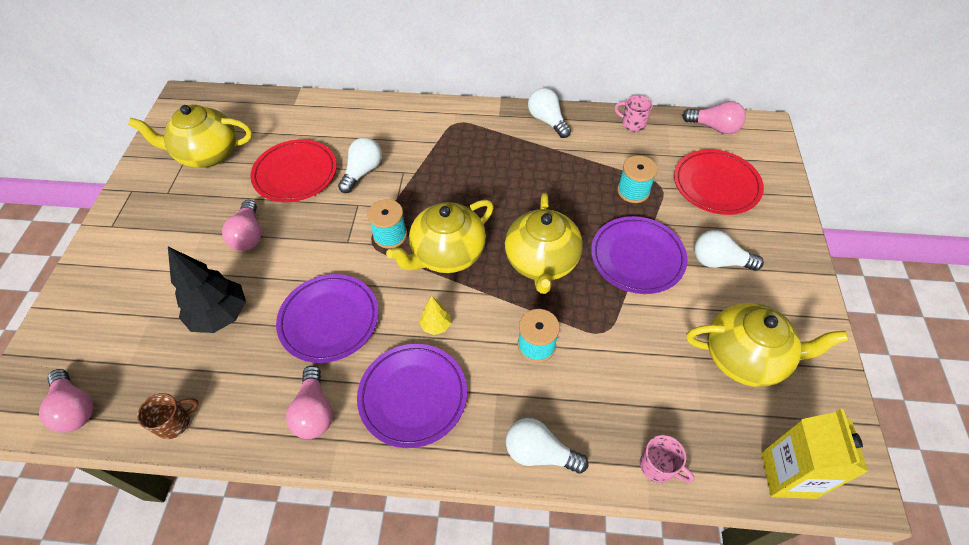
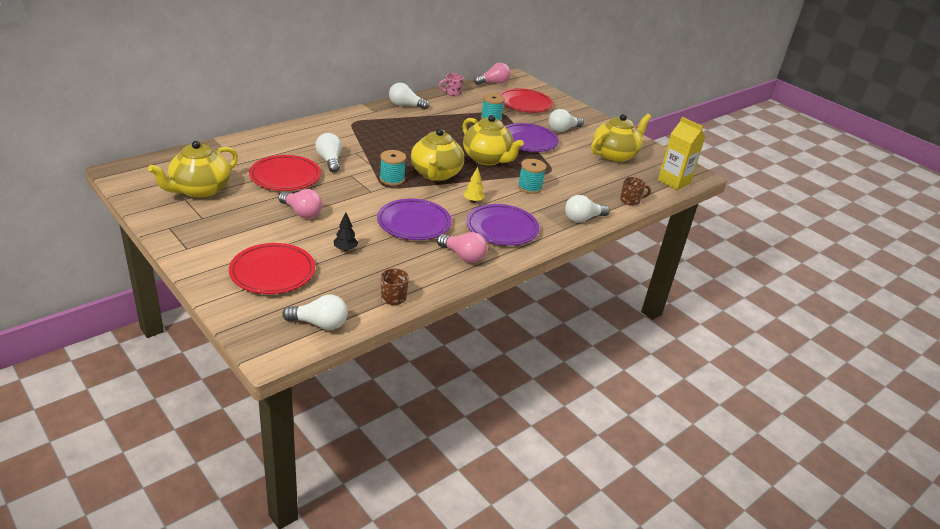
camera: 50 degrees left, 20 degrees down
(75, 408) = (320, 324): pink light bulb -> white light bulb
(128, 304) = (272, 272): none -> red plate
(221, 315) = (345, 249): black tree -> black tree, size x0.49
(658, 466) = (630, 201): pink mug -> brown mug

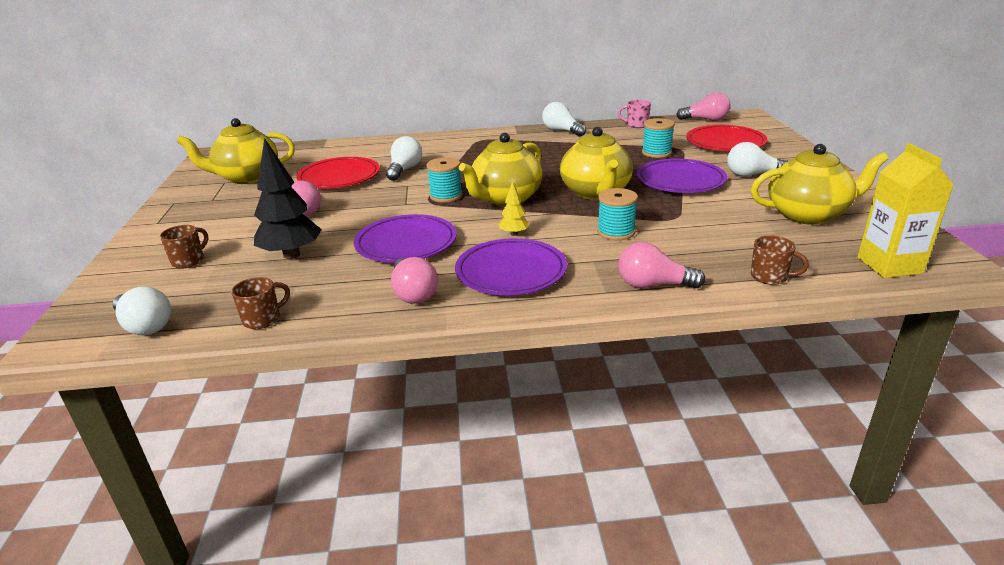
camera: 40 degrees right, 5 degrees down
(272, 272) = (189, 261): red plate -> brown mug
(345, 249) = (292, 255): black tree -> black tree, size x2.05
(583, 219) = (653, 285): white light bulb -> pink light bulb

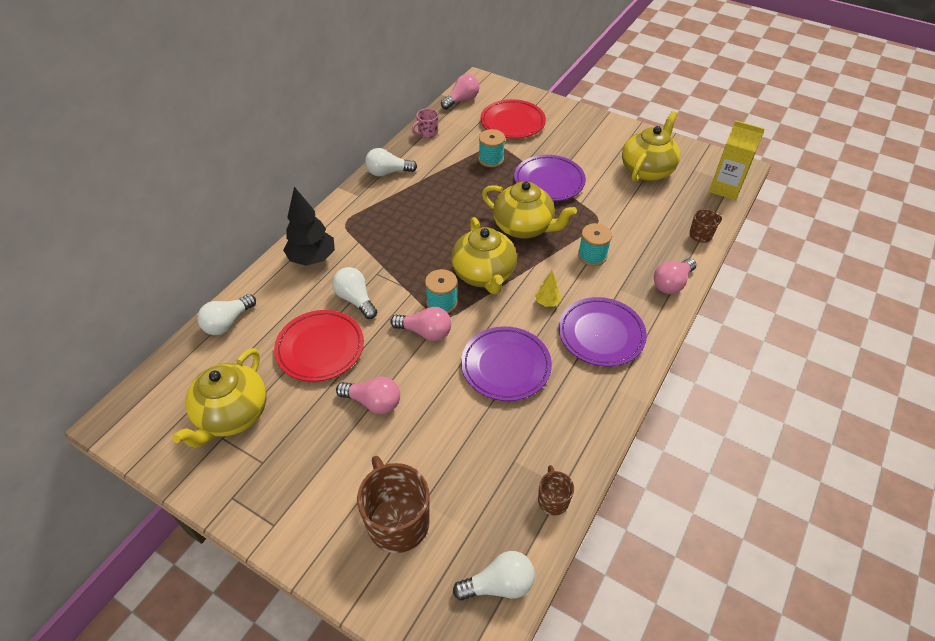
camera: 55 degrees left, 20 degrees up
(189, 261) = (397, 521): brown mug -> brown mug, size x1.95
(292, 255) = (456, 443): black tree -> black tree (312, 258)
(413, 293) = (587, 397): pink light bulb -> pink light bulb (425, 332)
(752, 175) = (574, 149): white light bulb -> white light bulb (228, 323)

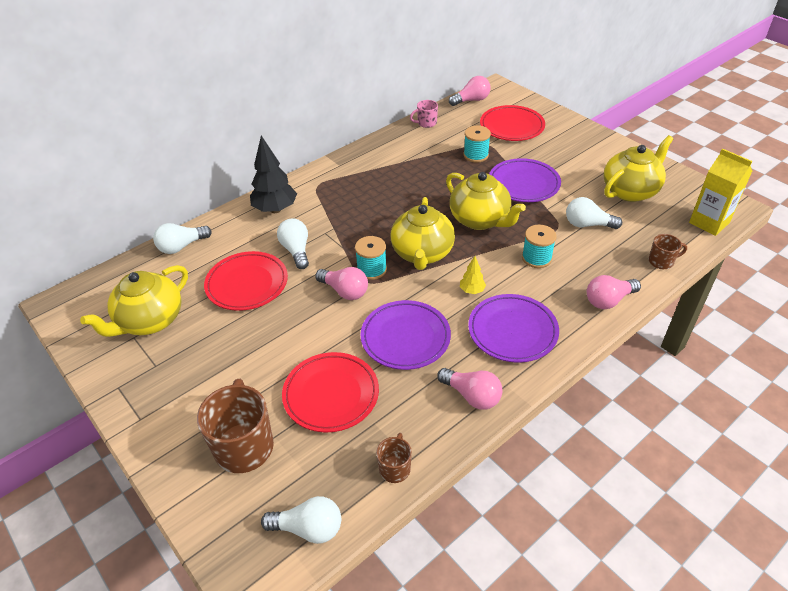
camera: 20 degrees right, 5 degrees down
(373, 402) = (271, 339): pink light bulb -> pink light bulb (472, 396)
(388, 172) = (374, 150): white light bulb -> white light bulb (587, 224)
(460, 443) = (331, 394): none -> red plate

